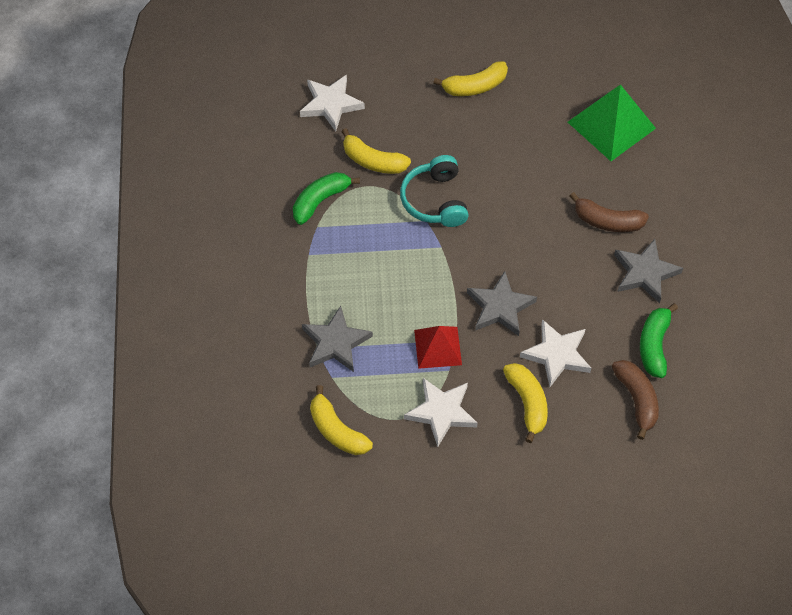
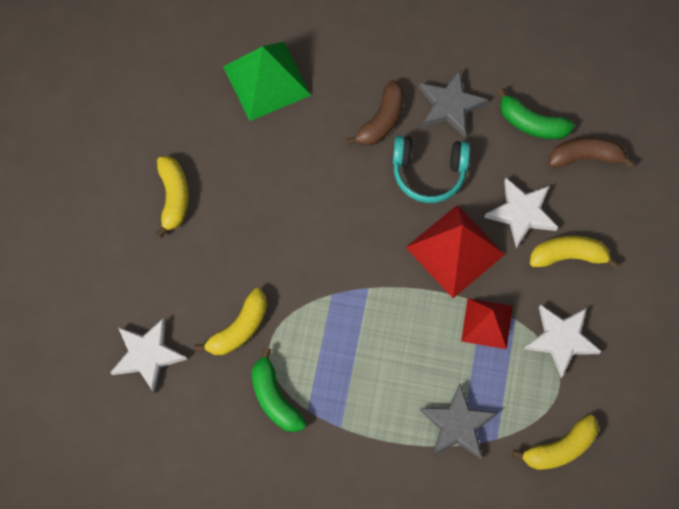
camera: 75 degrees left, 10 degrees up
(435, 200) = (309, 278): turquoise headphones -> turquoise headphones (429, 172)
(500, 307) = (455, 250): grey star -> red pyramid

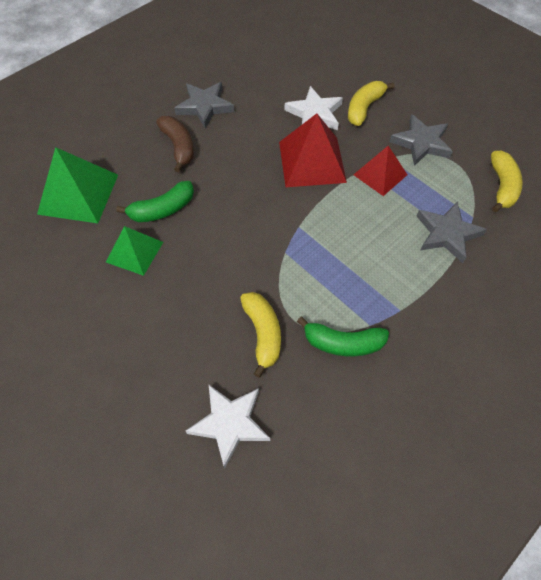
camera: 55 degrees left, 10 degrees down
(174, 197) = (108, 314): yellow banana -> none
(243, 172) = (134, 252): none -> green pyramid
(429, 172) = (241, 143): turquoise headphones -> none
(531, 123) = (257, 76): green banana -> green banana (162, 209)
(561, 339) = (421, 143): white star -> grey star
(586, 157) = (303, 65): brown banana -> none

